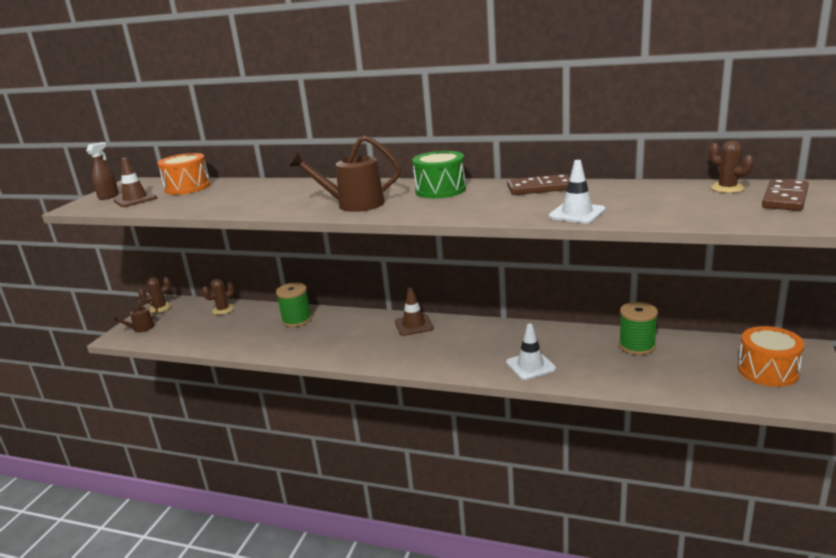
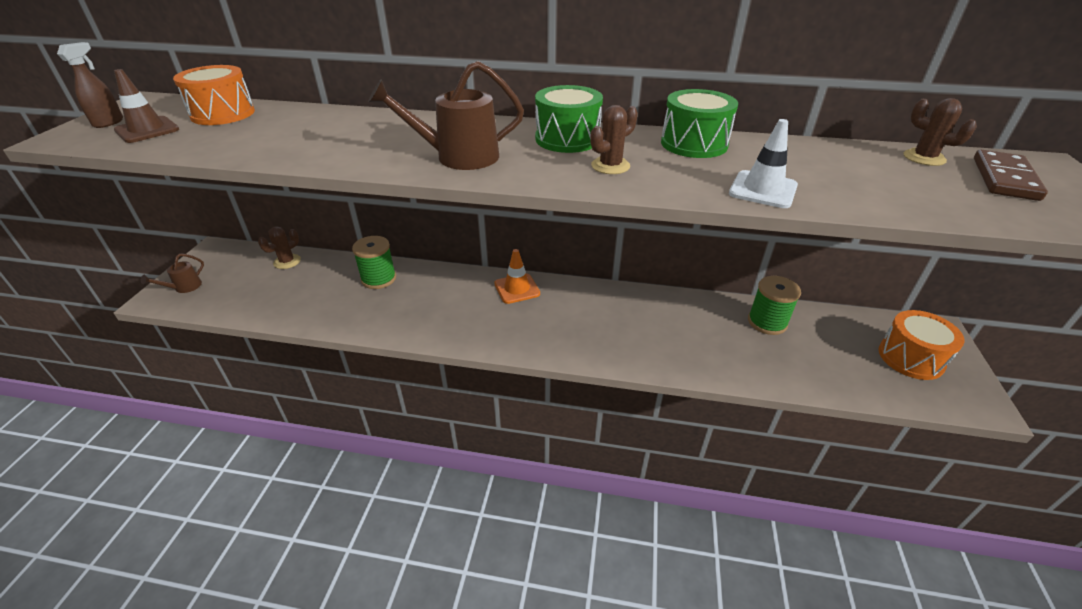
camera: 10 degrees left, 15 degrees up
(160, 308) = (208, 257): brown cactus -> brown cactus (610, 166)
(414, 325) = (517, 289): brown traffic cone -> orange traffic cone
(530, 366) = (659, 349): white traffic cone -> none
(540, 188) = (694, 144): brown domino -> green drum

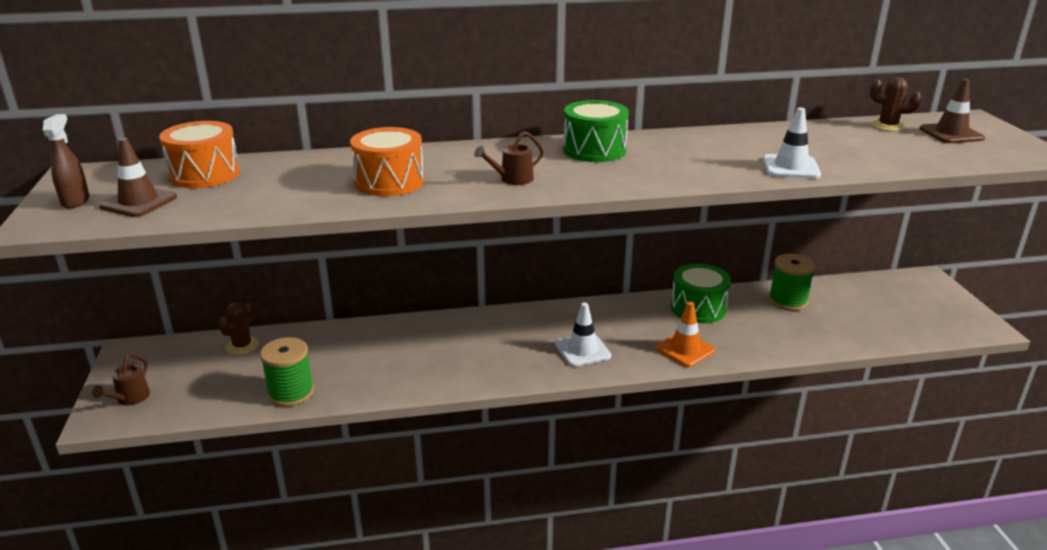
camera: 20 degrees left, 10 degrees down
(378, 279) = (371, 341): green spool -> green spool (291, 393)
(458, 157) = (512, 179): brown watering can -> brown watering can, size x0.54
(517, 289) = (533, 320): orange traffic cone -> orange traffic cone (685, 349)
(540, 328) = (582, 350): none -> white traffic cone
(610, 166) = (655, 167): brown cactus -> none
(694, 144) = (706, 139): green drum -> green drum (698, 308)
(910, 358) = (917, 305): orange drum -> orange drum (389, 182)
(1005, 179) = (951, 134): brown domino -> brown traffic cone

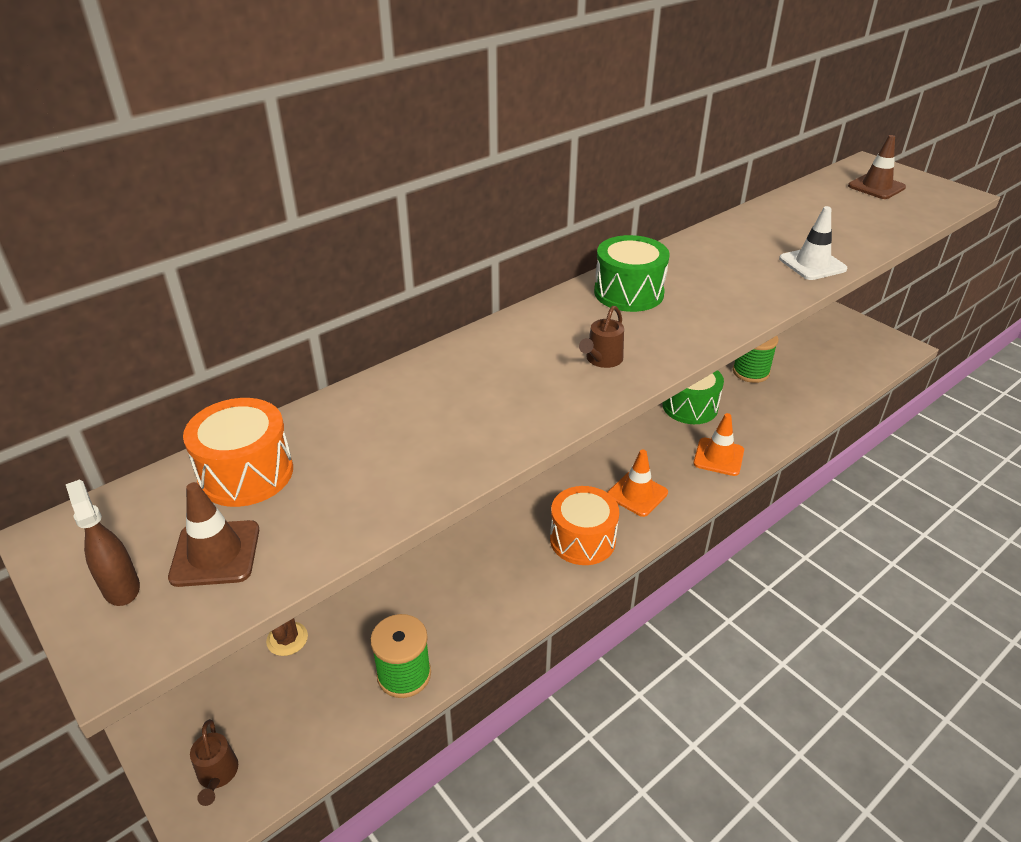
camera: 30 degrees left, 10 degrees up
(389, 182) = (483, 407): orange drum -> orange drum (582, 539)
(582, 350) = (637, 494): white traffic cone -> orange traffic cone
(887, 126) = (823, 190): brown cactus -> none

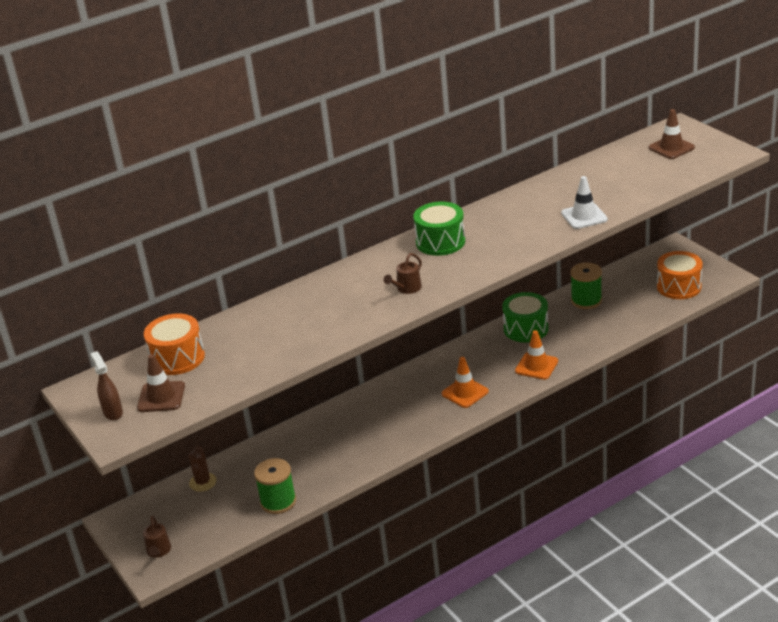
camera: 10 degrees right, 5 degrees down
(582, 539) = (416, 423): orange drum -> orange drum (679, 286)

